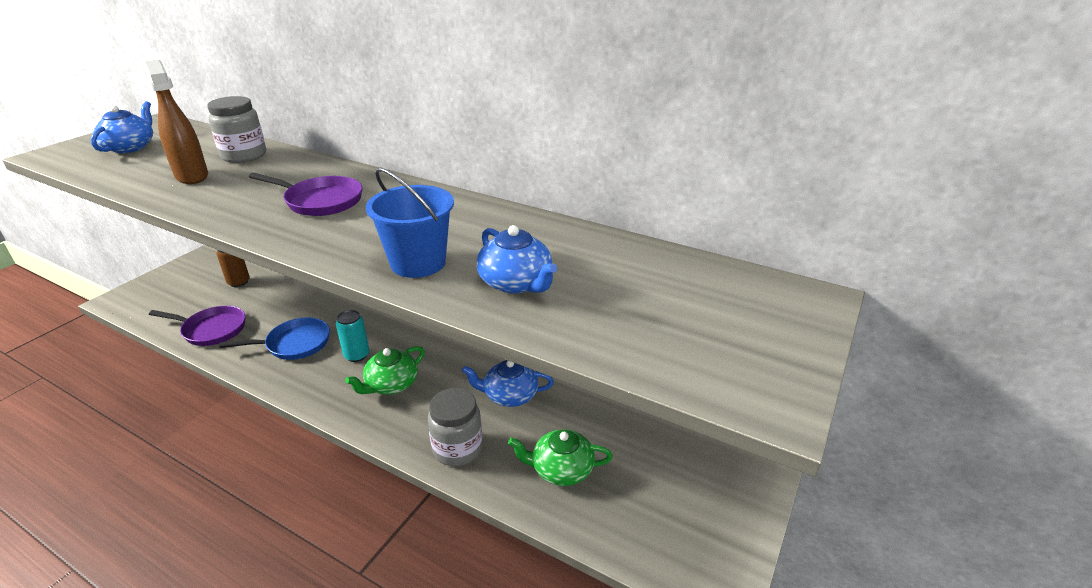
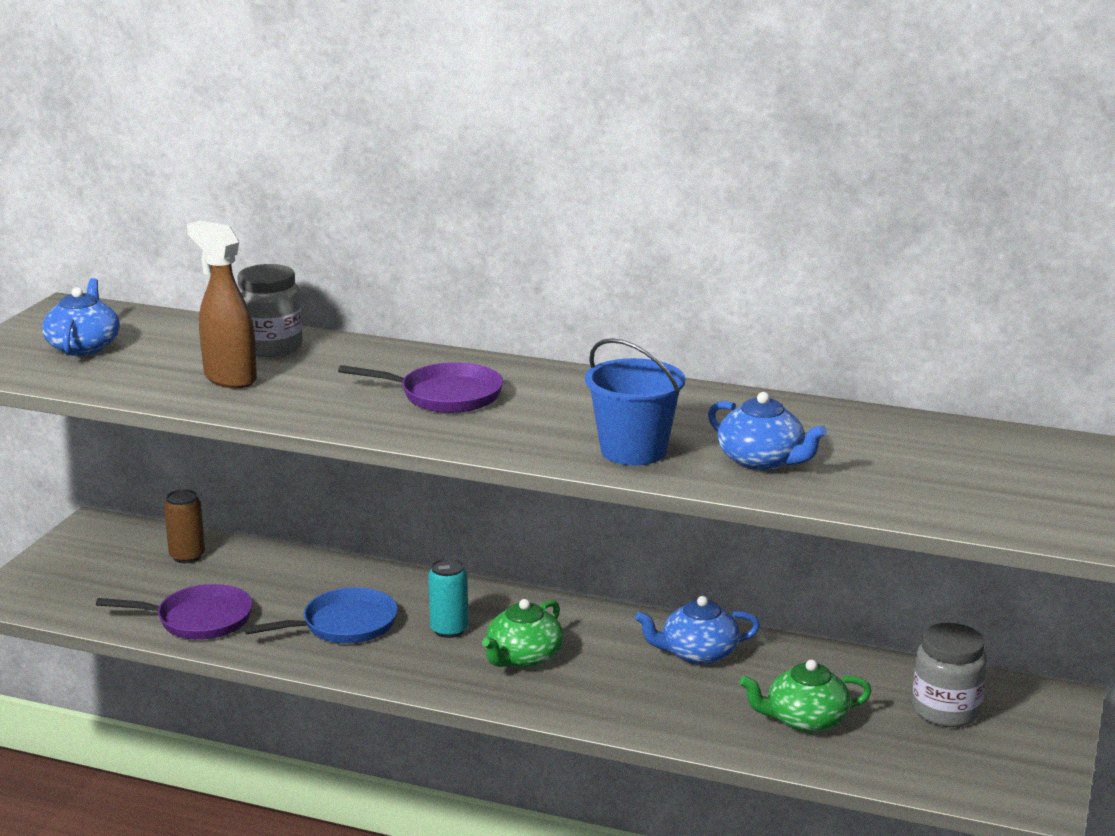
camera: 10 degrees left, 10 degrees down
(457, 448) = (659, 714): grey jar -> grey jar (946, 711)

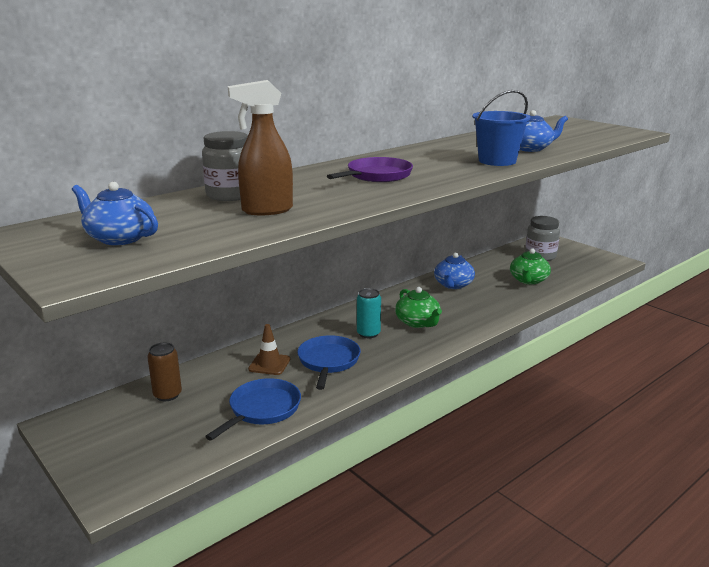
camera: 60 degrees left, 0 degrees up
(199, 620) = (262, 409): purple pan -> blue pan
(304, 590) = (269, 364): none -> brown traffic cone

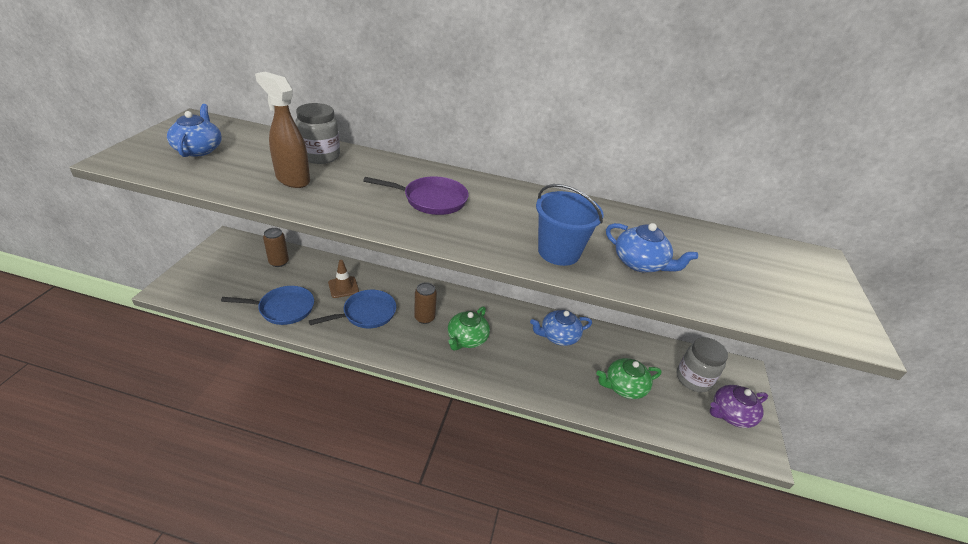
camera: 50 degrees right, 15 degrees up
(368, 333) = (424, 318): turquoise can -> brown can
(580, 257) = (730, 414): none -> purple teapot

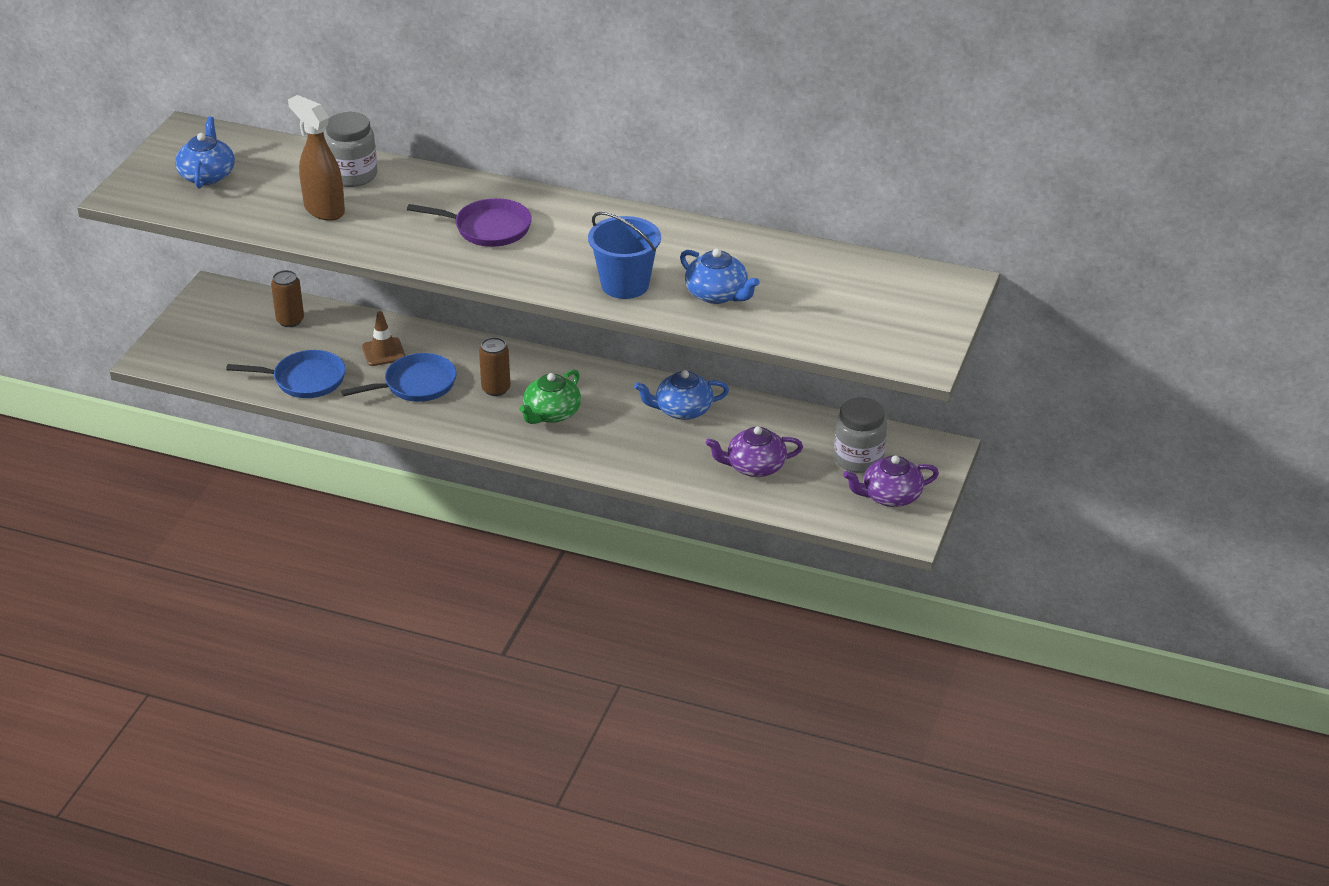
camera: 10 degrees right, 0 degrees up
(624, 387) = (754, 466): green teapot -> purple teapot

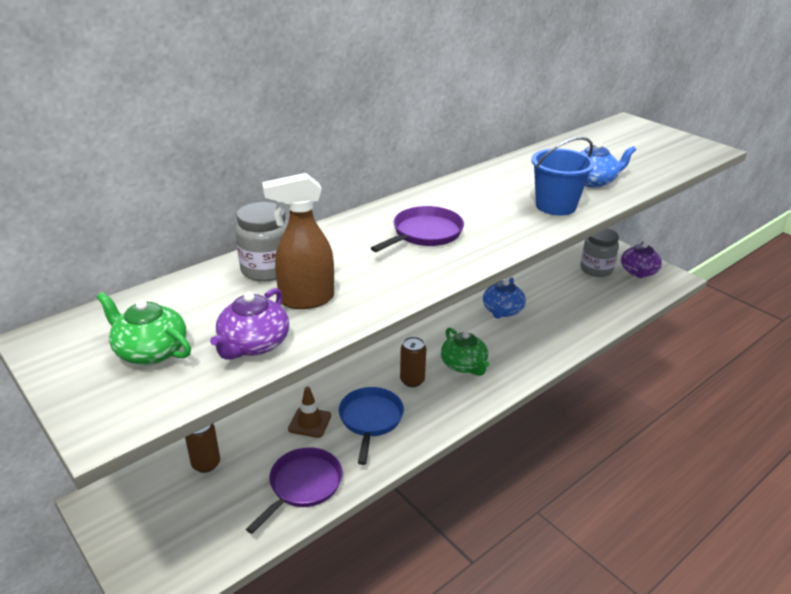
camera: 60 degrees left, 5 degrees down
(207, 175) = (150, 351): blue teapot -> green teapot
(305, 380) = (303, 485): blue pan -> purple pan
(754, 466) = (582, 305): purple teapot -> purple teapot (253, 344)

